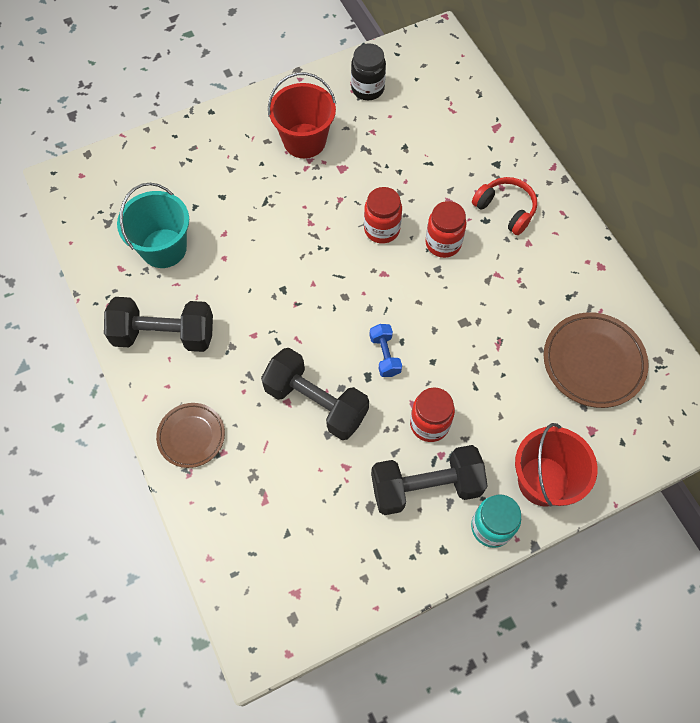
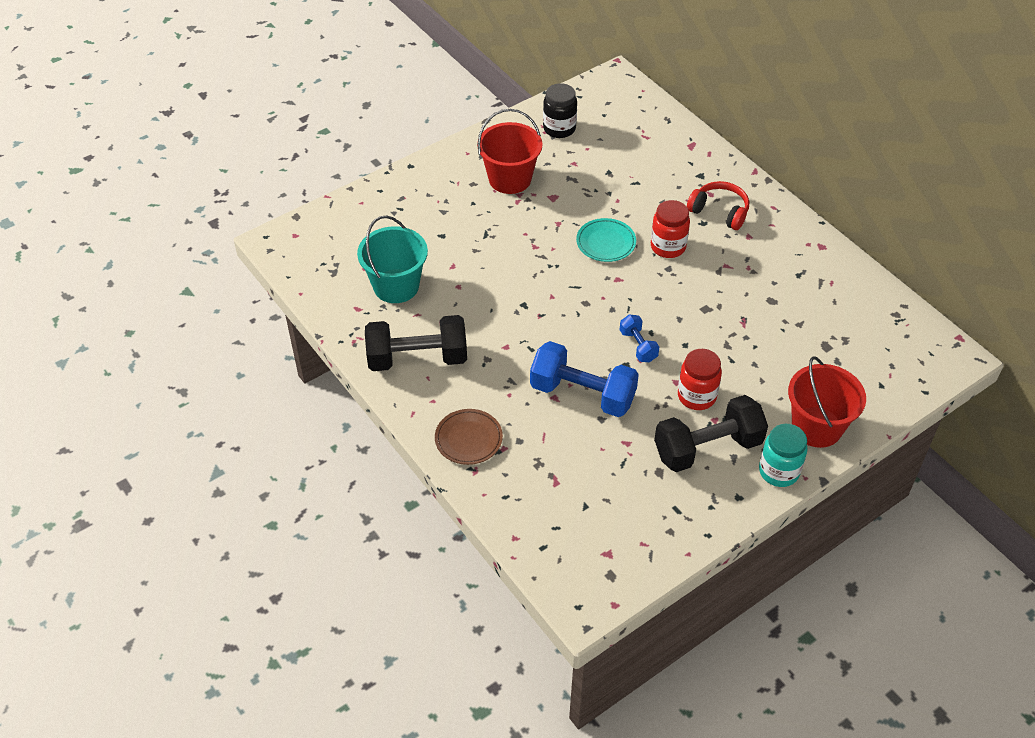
camera: 10 degrees left, 15 degrees down
(316, 402) = (582, 394): black dumbbell -> blue dumbbell
(382, 229) = (606, 243): red jar -> turquoise plate
(593, 362) = (836, 324): brown plate -> none

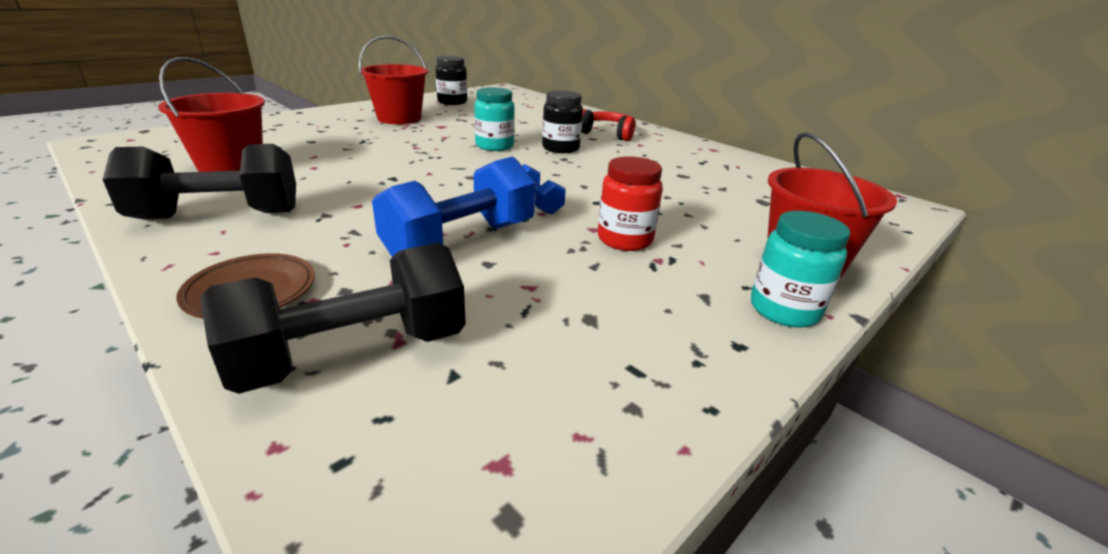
camera: 10 degrees left, 20 degrees down
(396, 286) = (231, 167): turquoise bucket -> red bucket
(582, 394) = (460, 241): blue dumbbell -> blue dumbbell turned 60 degrees counterclockwise
(606, 243) = (494, 146): turquoise plate -> turquoise jar
(668, 247) = (560, 148): red jar -> black jar
(708, 448) = (660, 288): black dumbbell -> black dumbbell (353, 354)

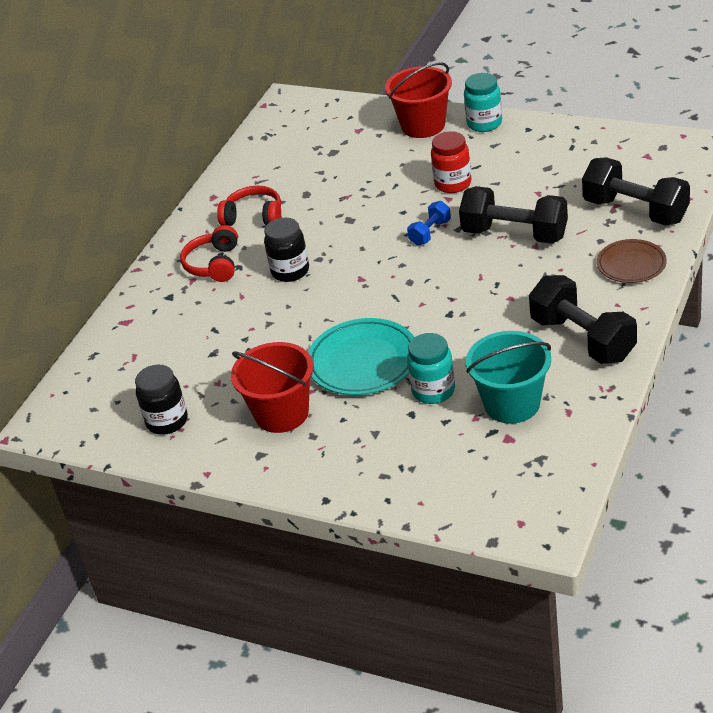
camera: 105 degrees left, 10 degrees up
(231, 167) = (512, 404): red bucket -> turquoise bucket
(399, 142) = (363, 362): none -> turquoise plate
(460, 241) = (514, 234): blue dumbbell -> black dumbbell
(494, 146) = (319, 307): turquoise jar -> turquoise jar (433, 391)
(664, 154) = (254, 216): none -> red headphones

